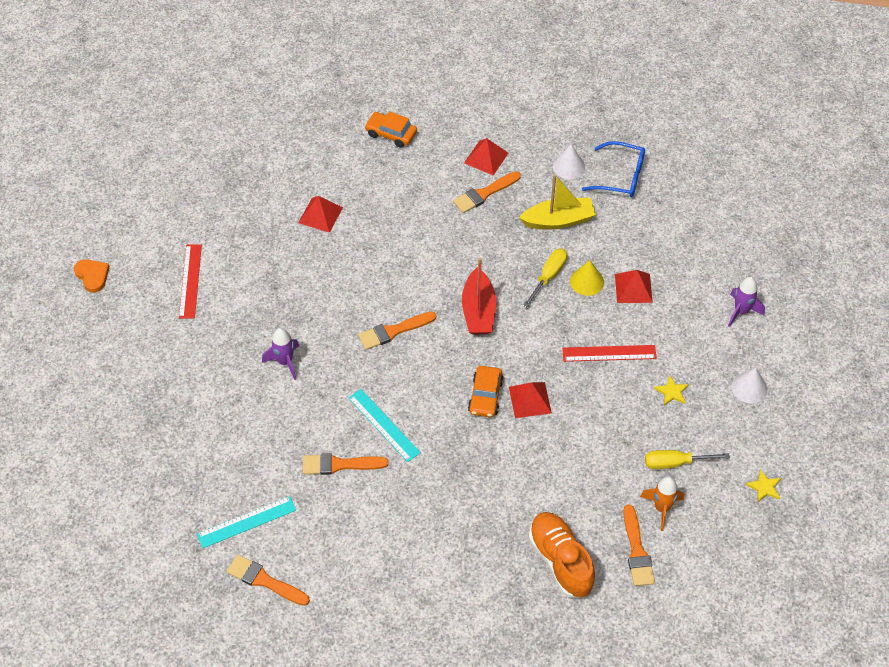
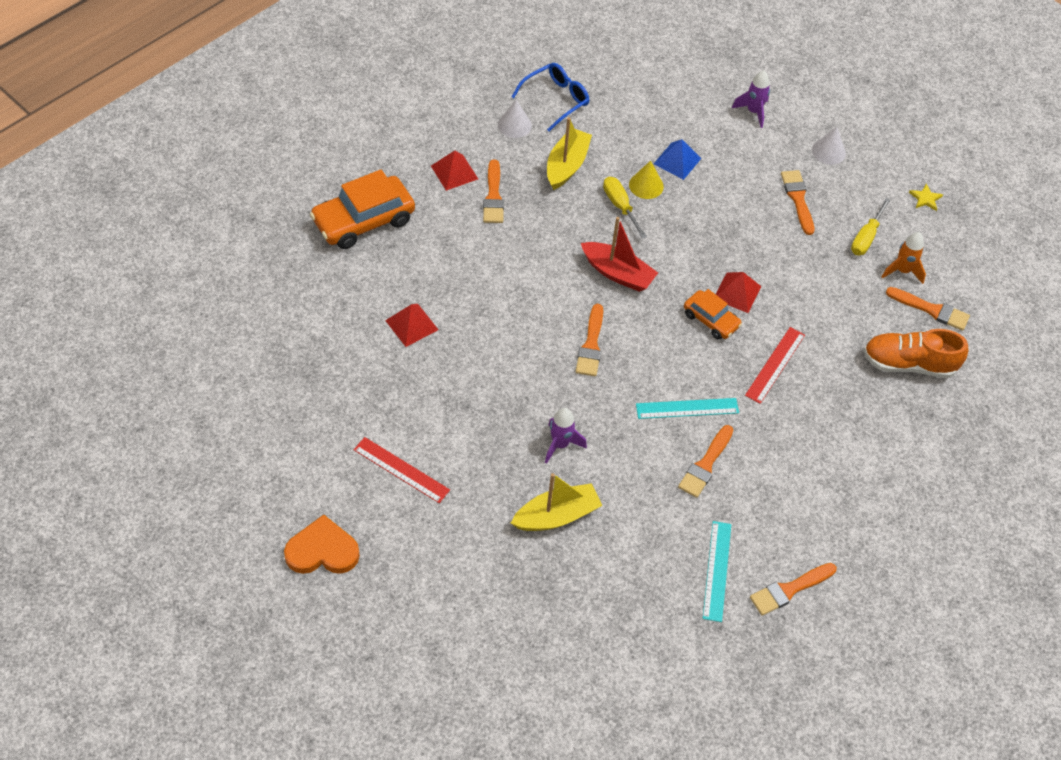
camera: 60 degrees left, 0 degrees up
(92, 276) = (322, 551): orange heart -> orange heart, size x1.50
(220, 394) = (557, 516): none -> yellow boat
(391, 134) = (363, 221): orange car -> orange car, size x1.76
(609, 353) = (730, 214): red ruler -> red ruler (775, 365)
(633, 288) = (677, 161): red pyramid -> blue pyramid
(672, 392) = (798, 199): yellow star -> orange brush

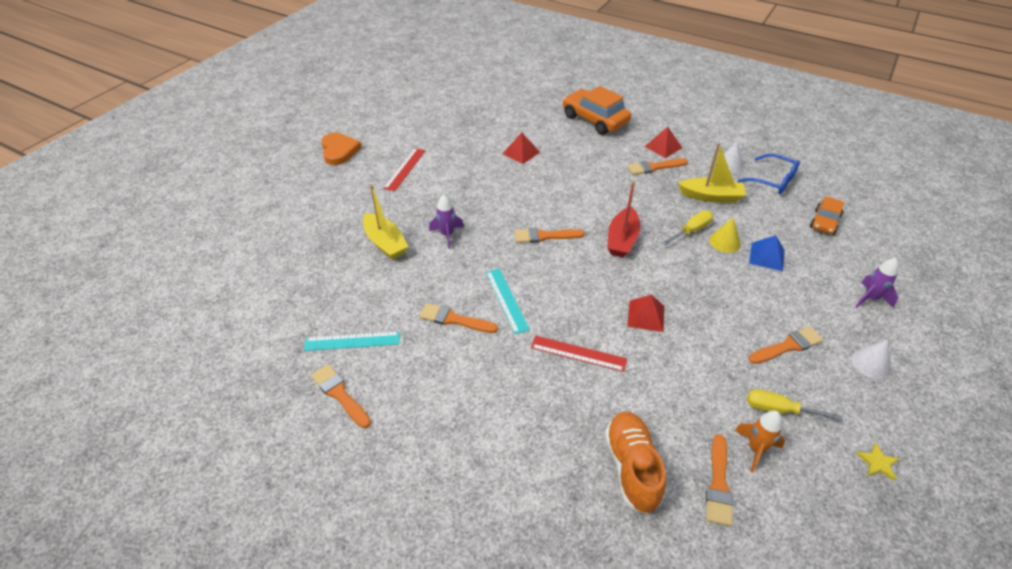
camera: 80 degrees right, 10 degrees down
(711, 320) = (605, 302): orange car -> orange car (824, 222)

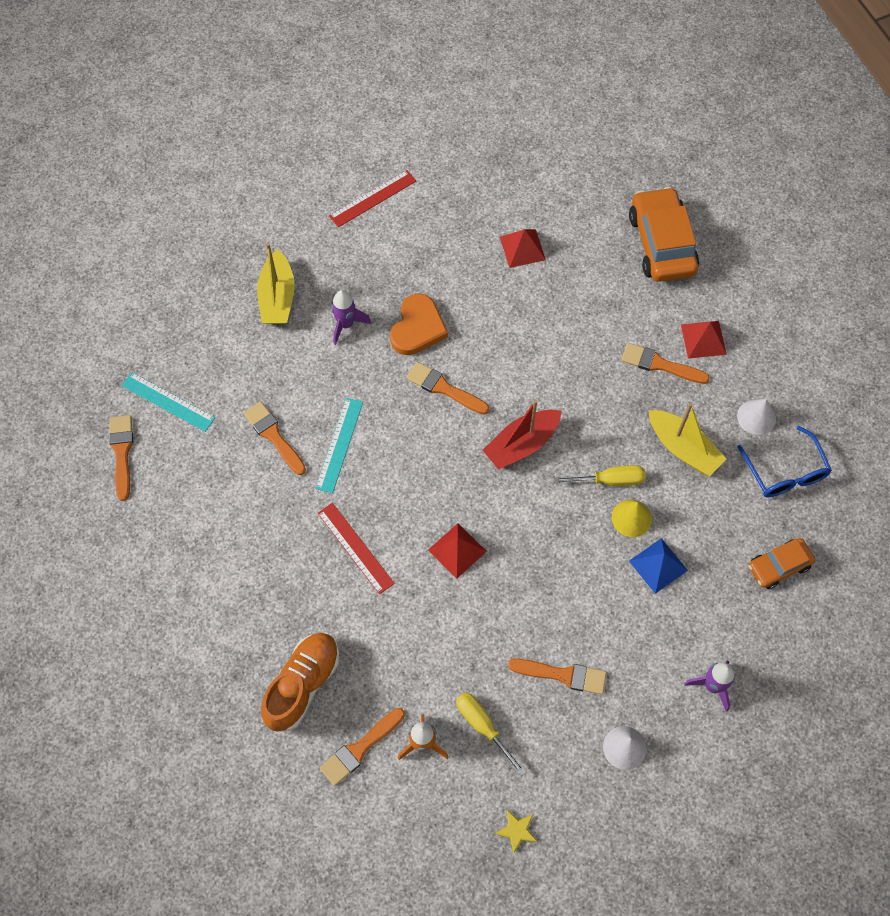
camera: 35 degrees right, 20 degrees up
(339, 151) = (322, 126): orange heart -> orange heart (417, 328)

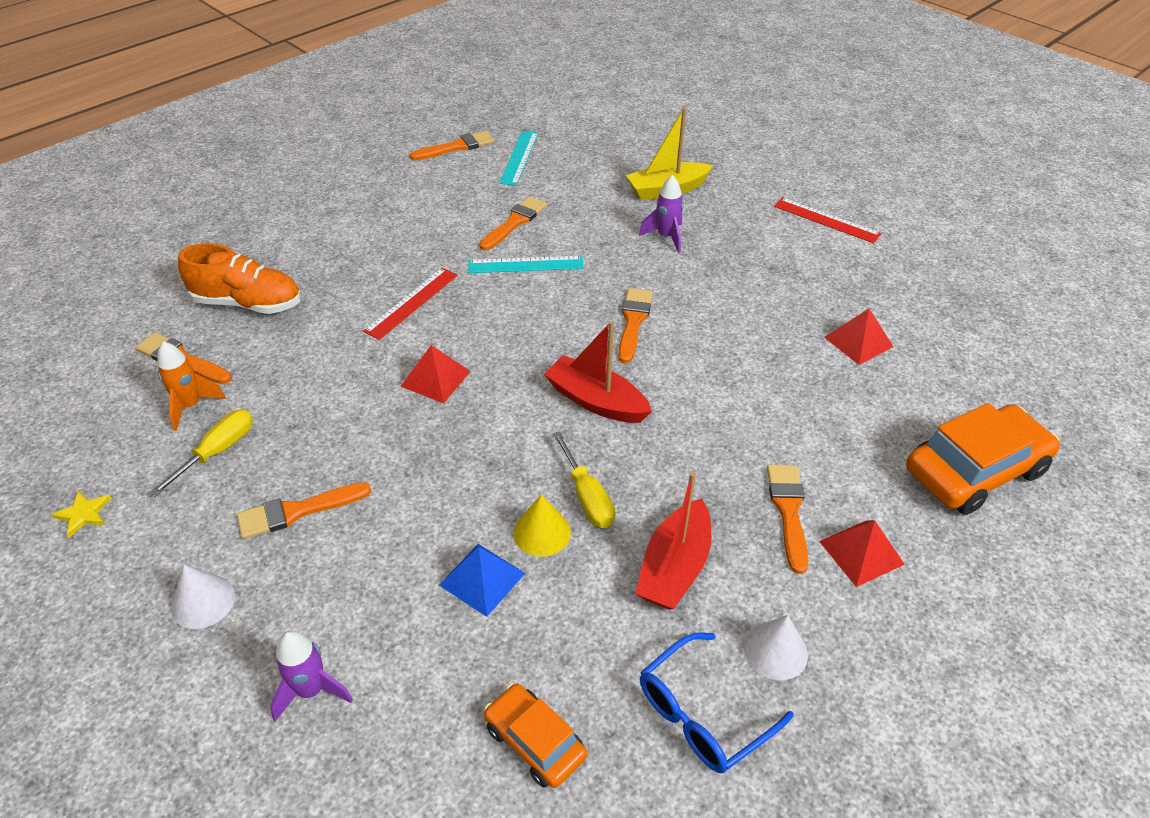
camera: 70 degrees right, 20 degrees down
(417, 328) = (695, 285): orange heart -> none
(563, 675) = (297, 511): orange brush -> orange brush turned 75 degrees clockwise
(683, 448) = (674, 567): yellow boat -> red boat

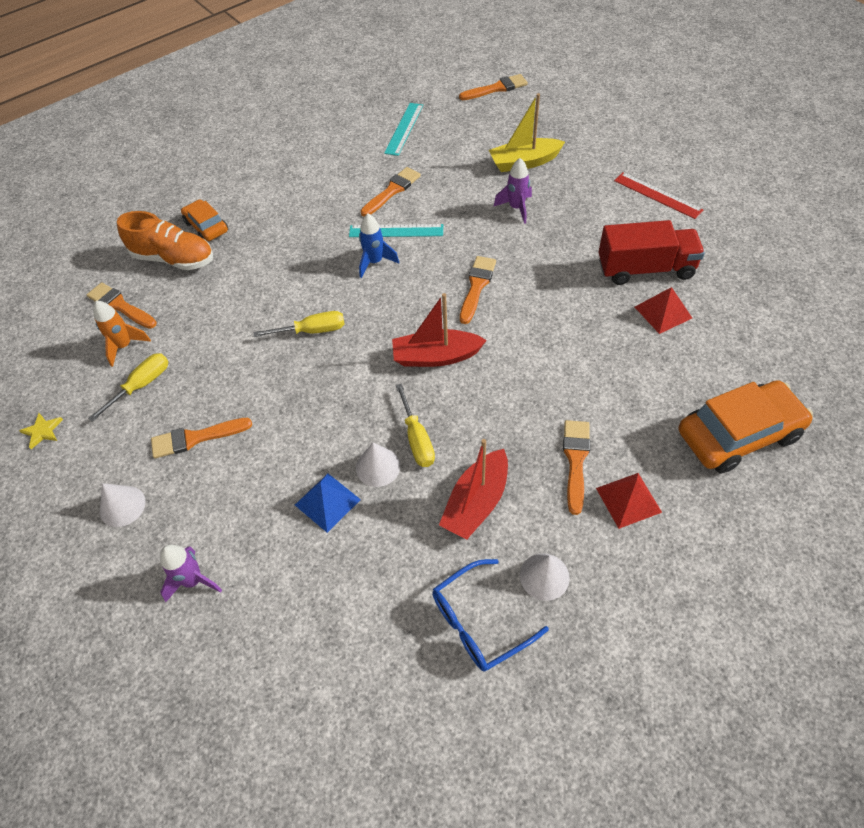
camera: 10 degrees right, 10 degrees up
(412, 302) = (300, 262): red ruler -> none
(436, 378) = (312, 331): red pyramid -> yellow screwdriver
(457, 147) = (353, 117): orange brush -> orange brush (496, 88)
(504, 299) = (375, 262): none -> blue rocket
(535, 741) = (350, 633): orange car -> orange car (206, 227)
(542, 532) = (378, 467): yellow cone -> white cone
(596, 401) = (436, 356): red boat -> red boat turned 45 degrees counterclockwise
(828, 296) = (645, 269): none -> red truck

